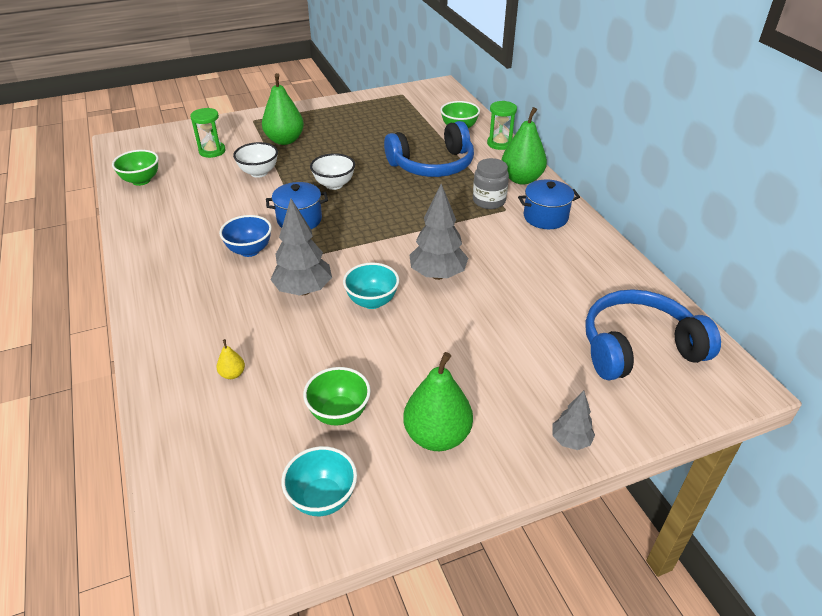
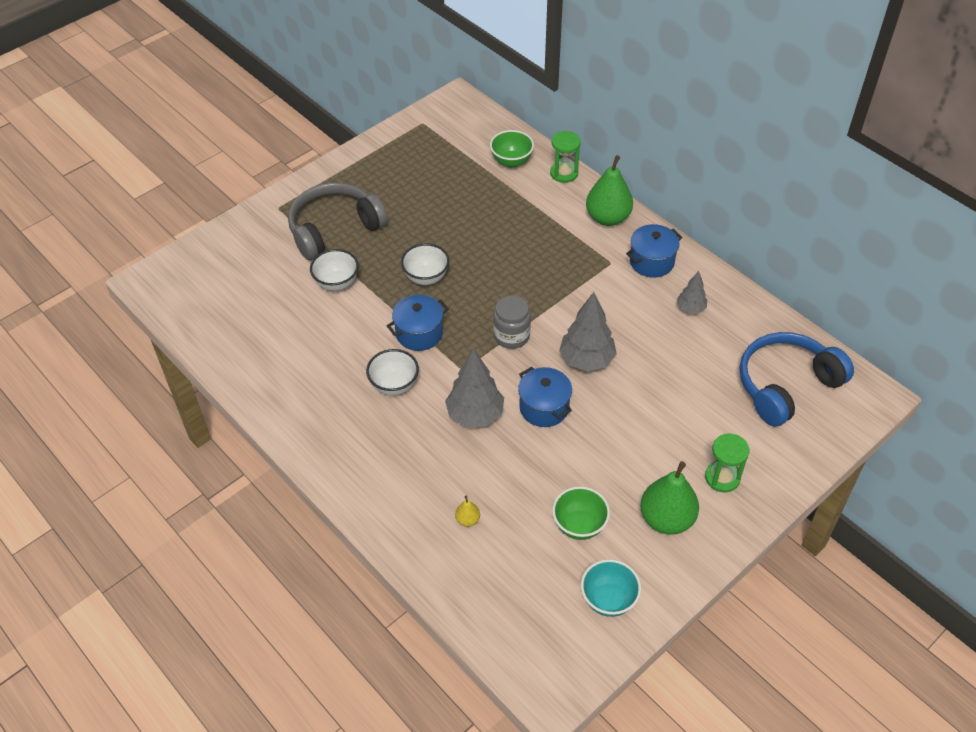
camera: 20 degrees left, 10 degrees up
(141, 180) = (216, 330): green bowl -> none
(212, 151) = (264, 267): green hourglass -> green hourglass (722, 477)
(249, 250) = (394, 385): blue bowl -> white bowl
(285, 140) = (334, 229): green pear -> grey headphones
(372, 301) = (544, 407): turquoise bowl -> blue pot
(432, 165) = (511, 222): blue headphones -> none
(489, 201) = (590, 256): grey jar -> grey jar (511, 336)
(570, 440) = (767, 489): grey tree -> grey tree (690, 308)

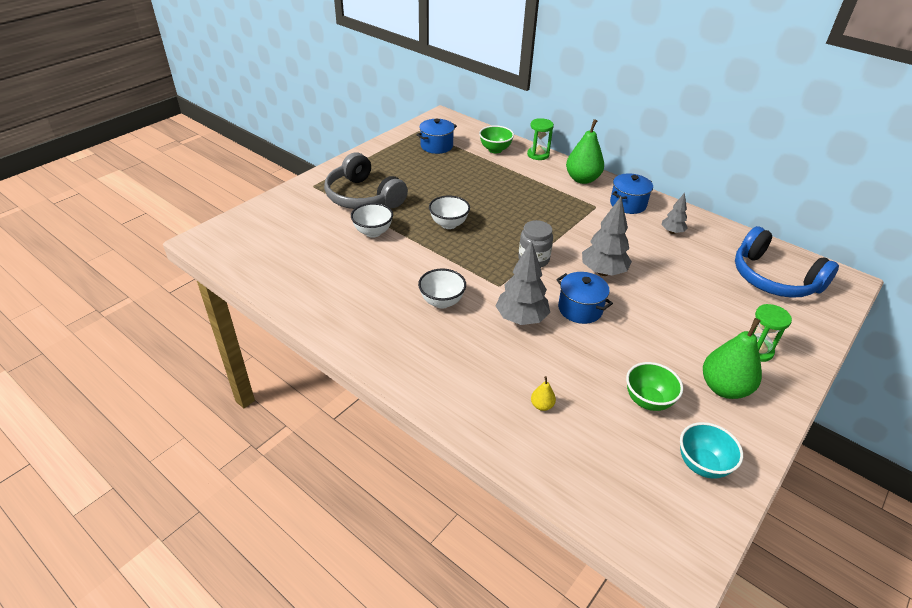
camera: 10 degrees left, 10 degrees down
(334, 229) = (363, 197): grey headphones -> grey headphones turned 90 degrees counterclockwise
(419, 333) = (453, 262): blue pot -> blue pot (436, 146)
(786, 385) = (773, 278): blue headphones -> blue headphones turned 90 degrees counterclockwise

